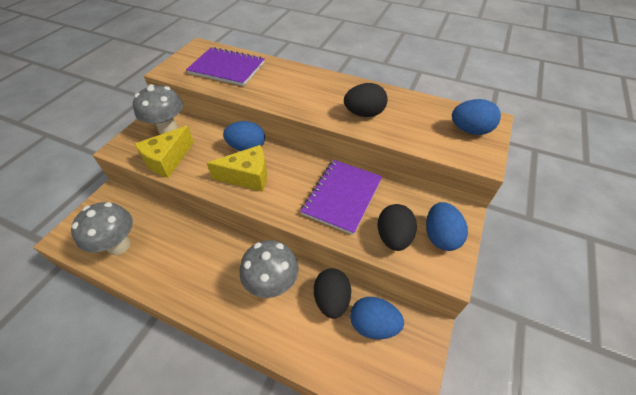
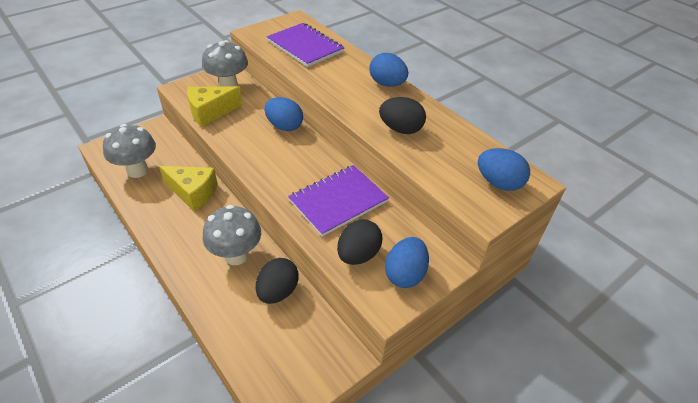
camera: 25 degrees right, 5 degrees down
(247, 177) = (266, 151): yellow cheese -> yellow cheese (193, 193)
(373, 325) = (299, 329): blue egg -> blue egg (387, 84)

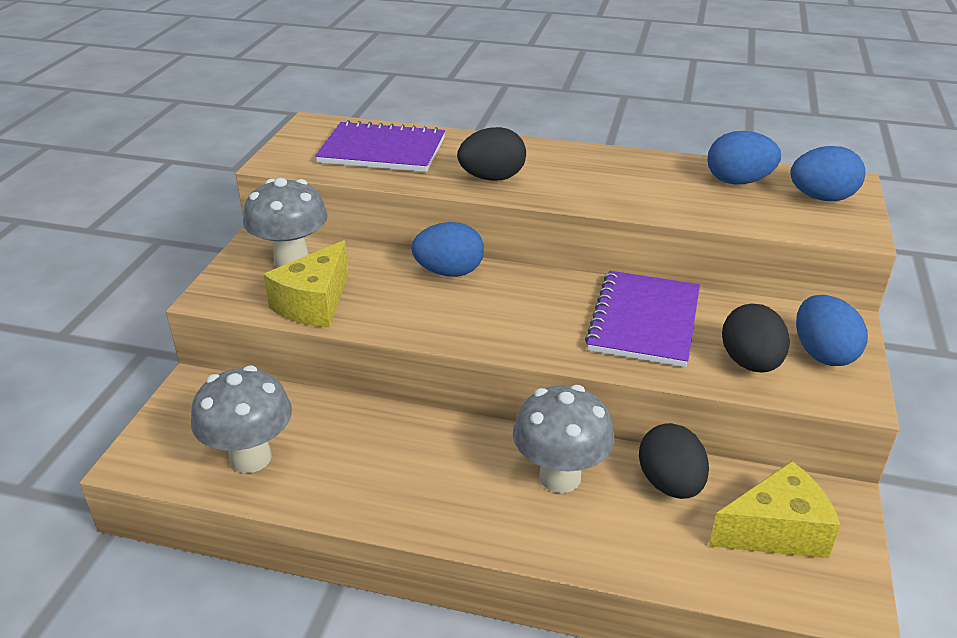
camera: 35 degrees left, 10 degrees down
(193, 193) = (386, 438): yellow cheese -> yellow cheese (776, 531)
(387, 84) = (555, 152): blue egg -> blue egg (738, 181)
(400, 129) = (647, 192): black egg -> black egg (492, 178)

